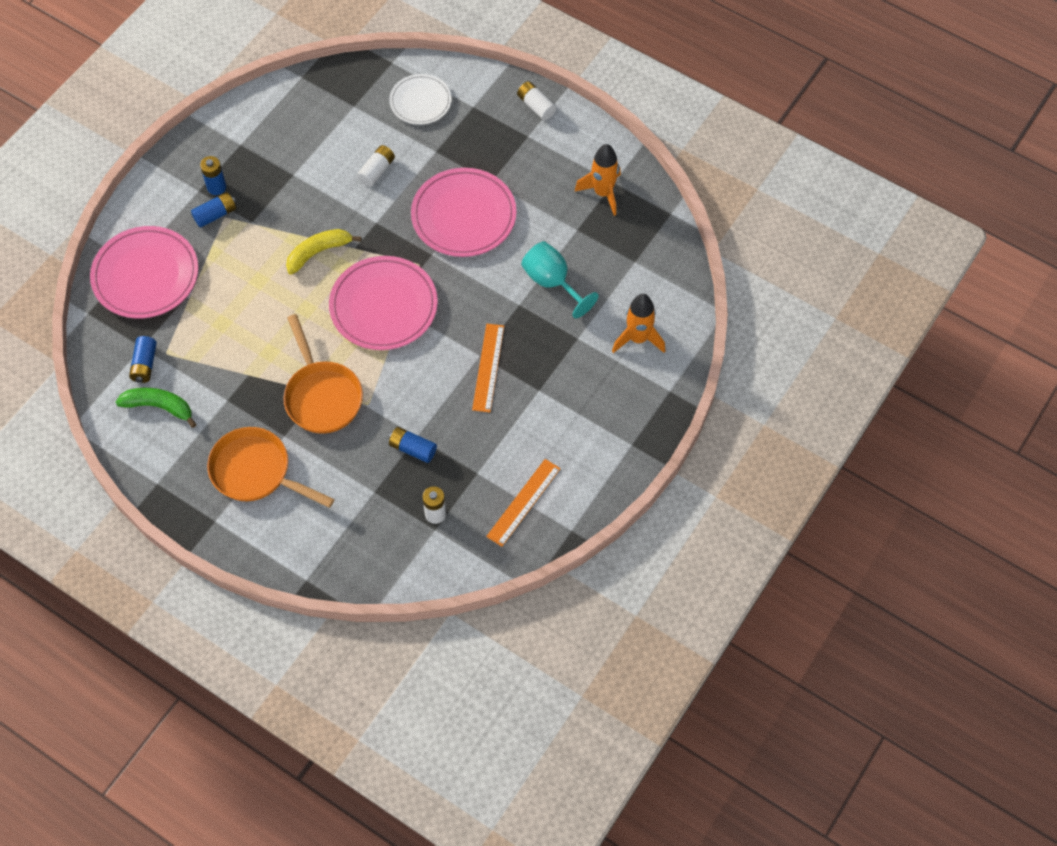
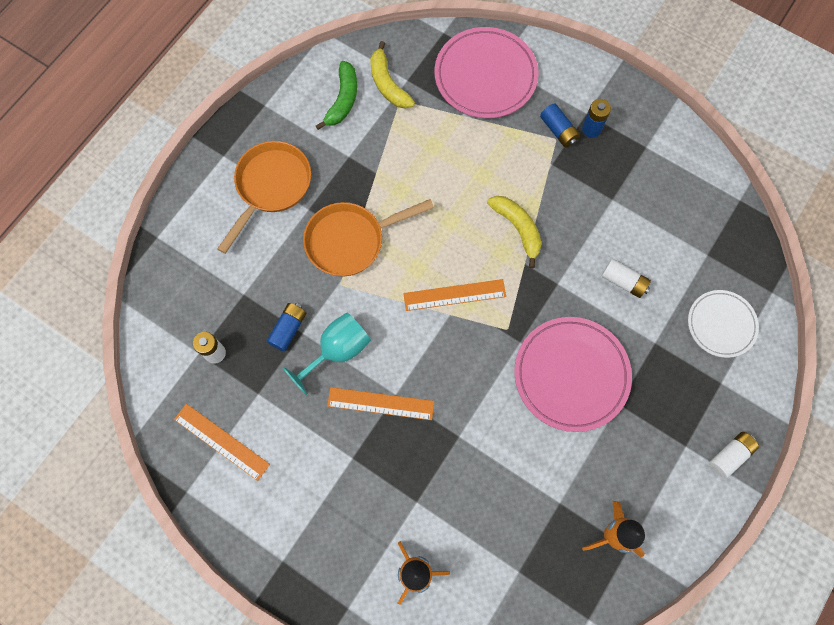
camera: 90 degrees right, 10 degrees up
(144, 364) = (388, 84): blue battery -> yellow banana
(383, 306) = (454, 295): pink plate -> orange ruler
(552, 282) = (488, 474): turquoise goblet -> turquoise goblet (337, 351)

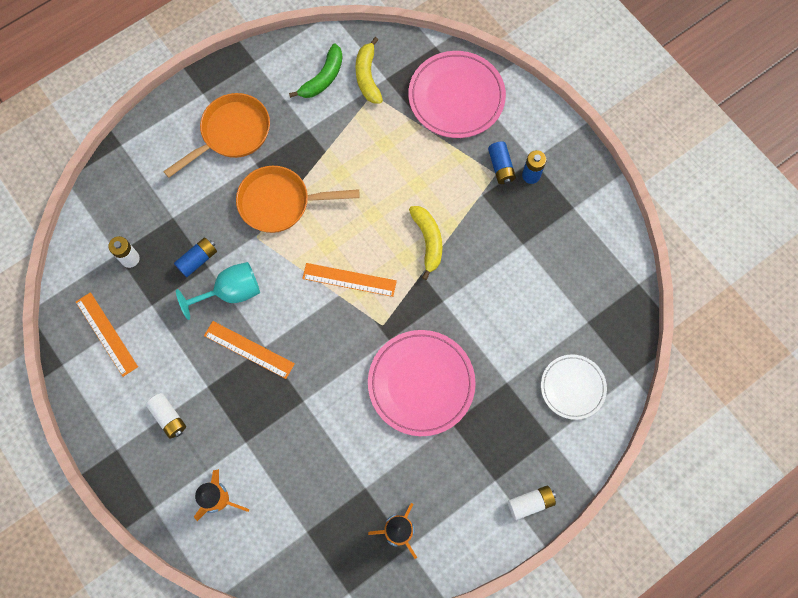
camera: 20 degrees right, 0 degrees up
(623, 282) = (501, 319): white battery -> white battery (168, 417)

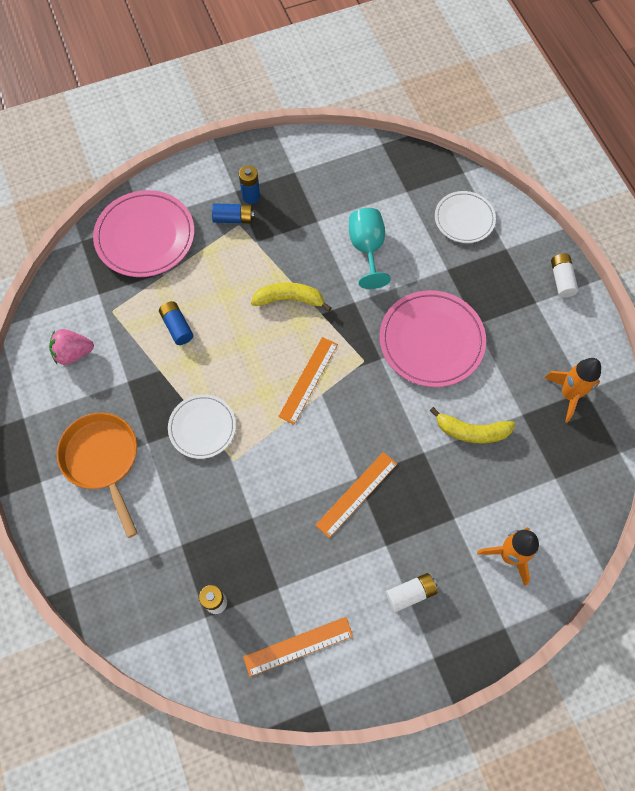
camera: 75 degrees left, 5 degrees down
(198, 260) = (240, 527): blue battery -> blue battery (177, 327)
(231, 292) = (288, 499): turquoise goblet -> turquoise goblet (367, 249)
(280, 202) = (202, 427): orange pan -> white plate
(323, 78) = (73, 353): green banana -> pink strawberry
(367, 76) = (89, 310): yellow banana -> yellow banana (472, 431)

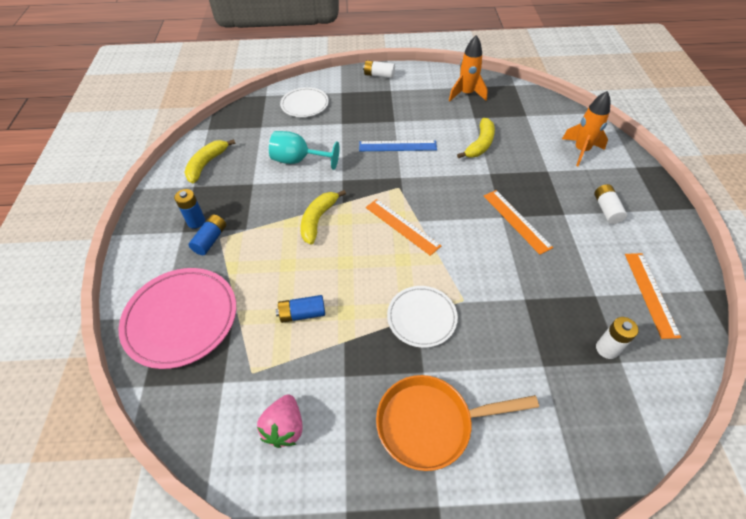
camera: 70 degrees left, 15 degrees down
(328, 168) = (207, 164): none -> yellow banana
(431, 341) = (397, 146): pink plate -> blue ruler

